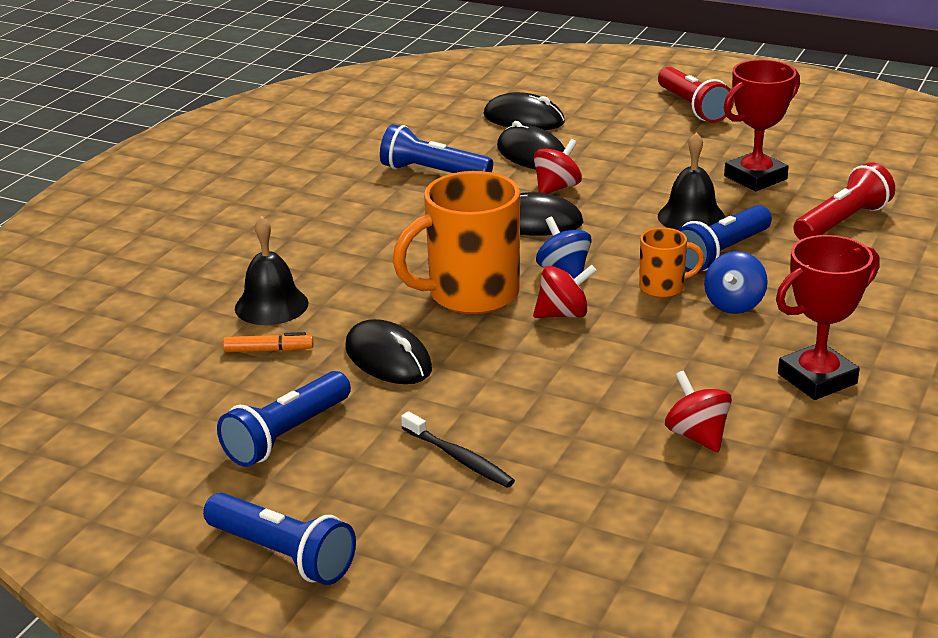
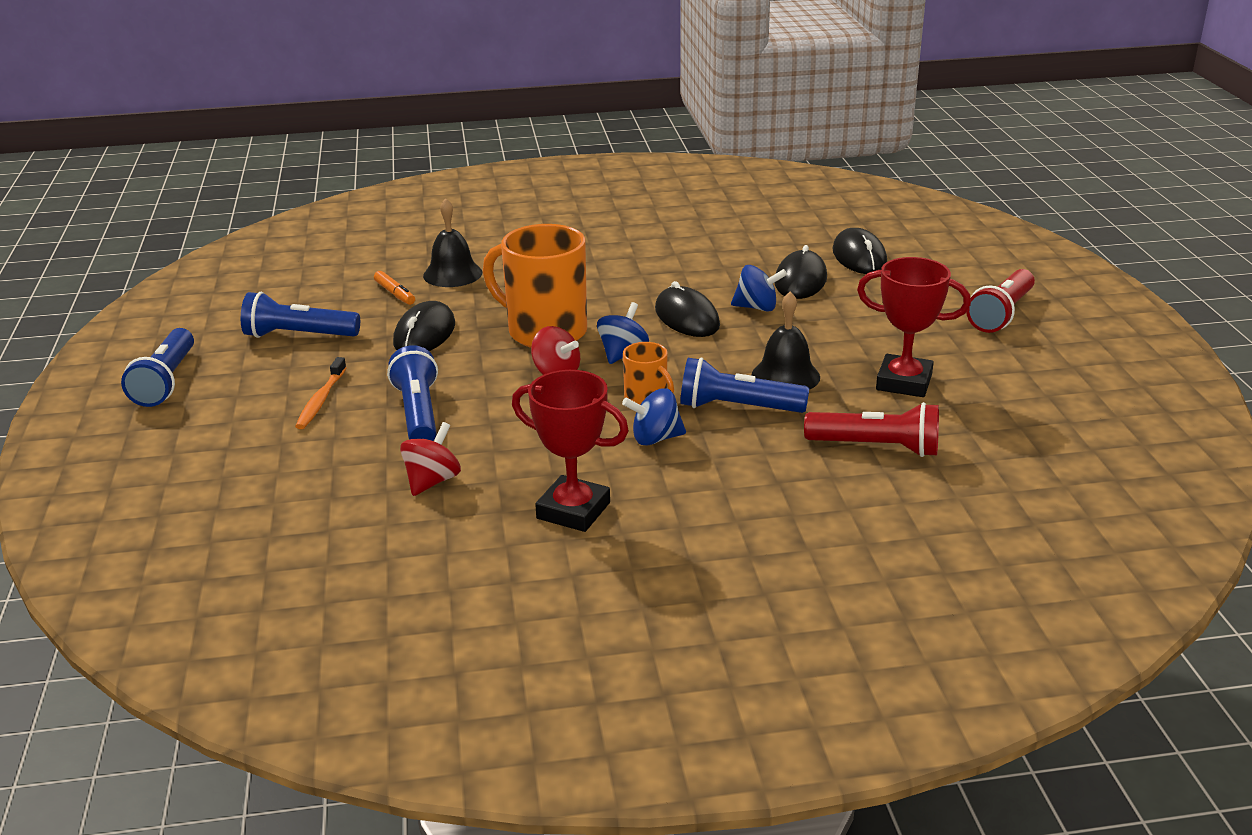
camera: 55 degrees right, 0 degrees up
(433, 173) = (714, 257): blue flashlight -> blue flashlight (418, 413)
(459, 458) = (321, 400): black toothbrush -> orange toothbrush
(557, 188) = (757, 307): red spinning top -> blue spinning top

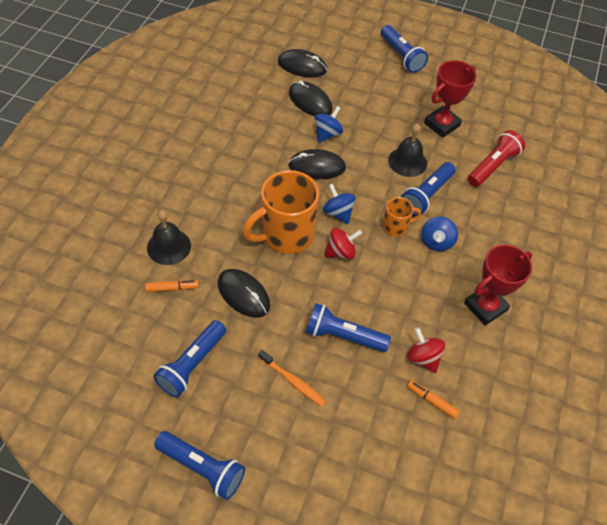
camera: 65 degrees left, 25 degrees up
(363, 507) = (431, 401): none -> orange marker
(1001, 314) = (401, 56): red flashlight -> blue flashlight

